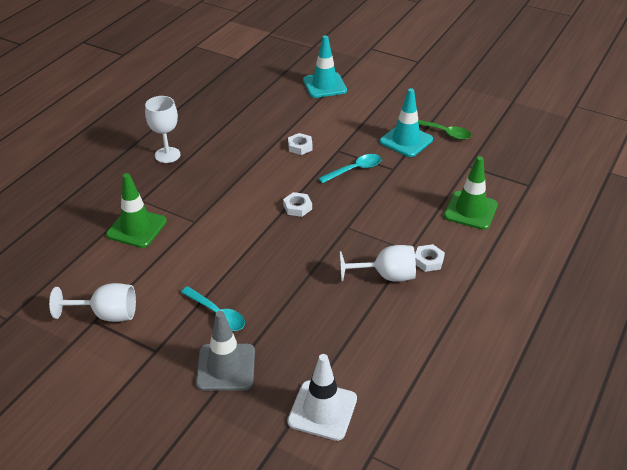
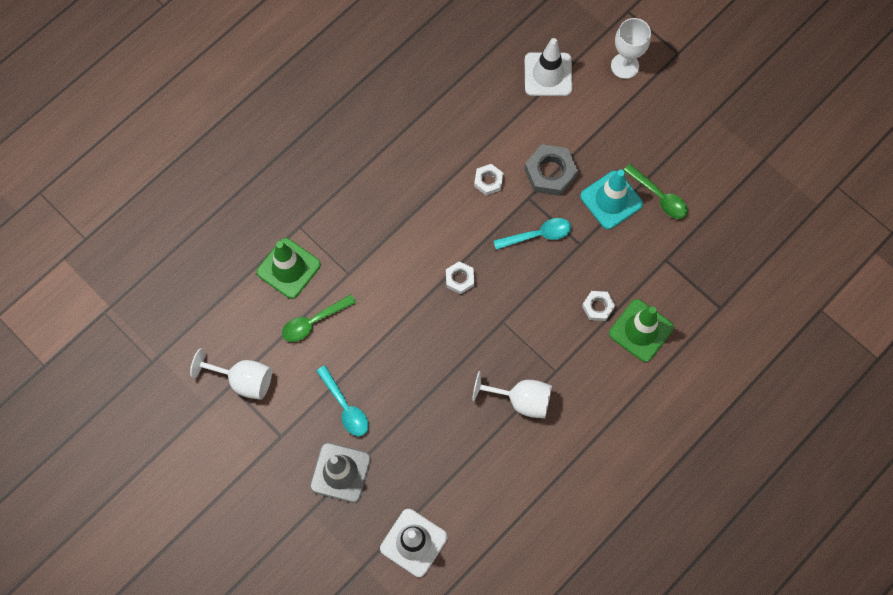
camera: 15 degrees right, 30 degrees up
(167, 155) = (339, 159): white goblet -> white goblet (624, 66)
(169, 259) = (313, 322): none -> green spoon
(324, 85) = (548, 74): turquoise traffic cone -> white traffic cone
(349, 134) = (550, 173): none -> grey nut
(428, 261) = (570, 390): white nut -> white nut (598, 307)

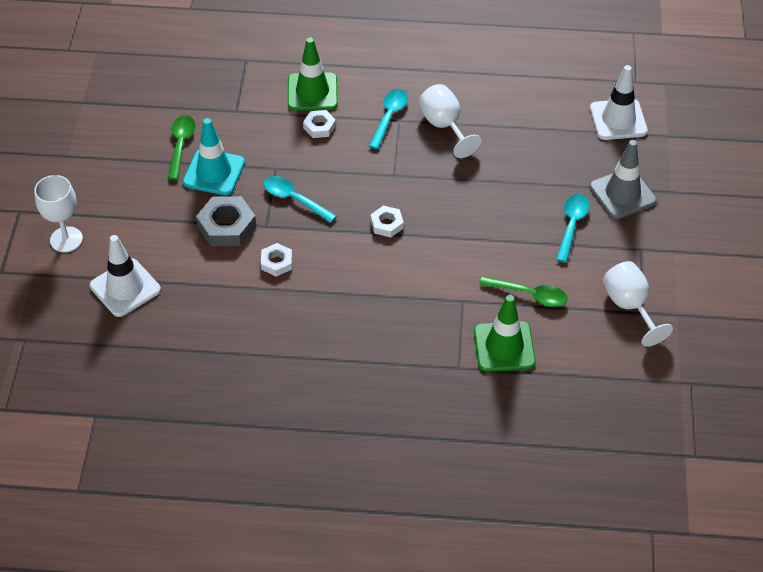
camera: 130 degrees left, 20 degrees down
(566, 367) = (389, 117): none -> turquoise spoon

